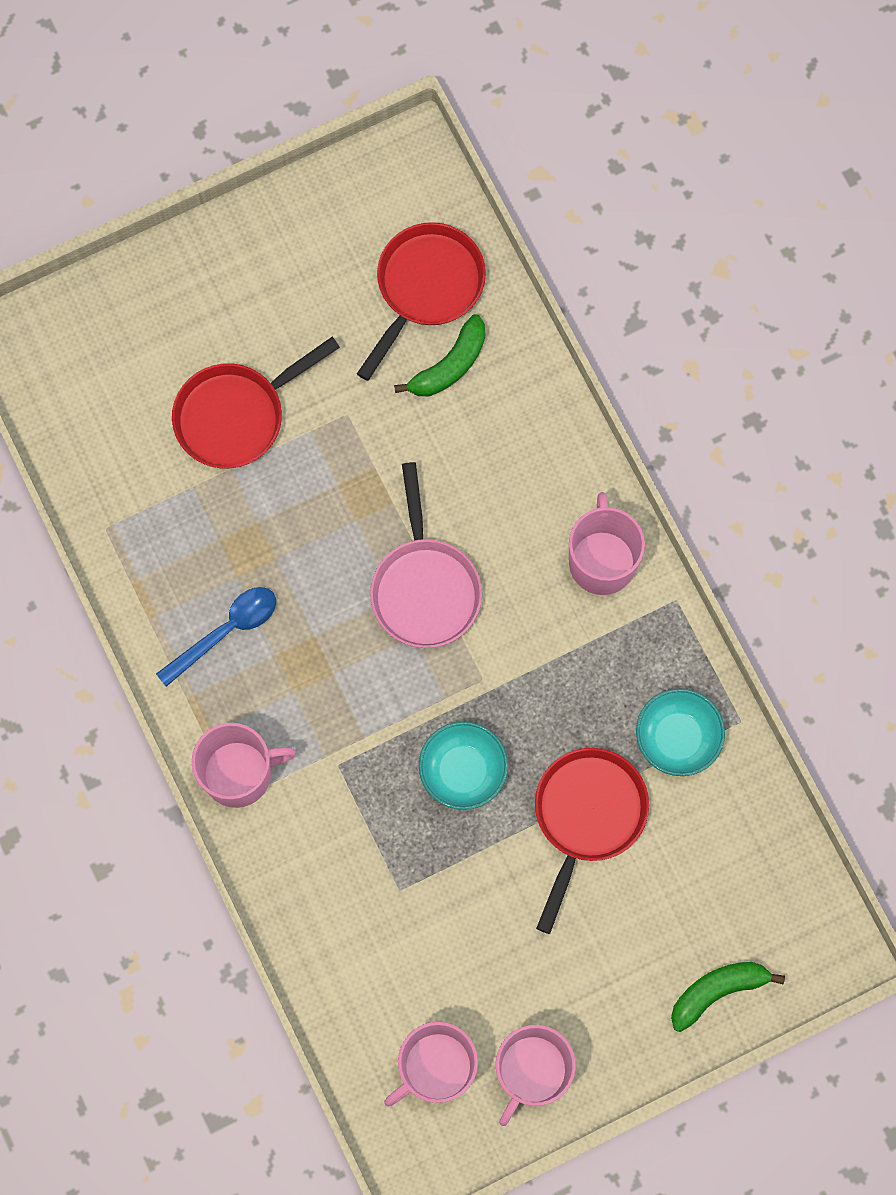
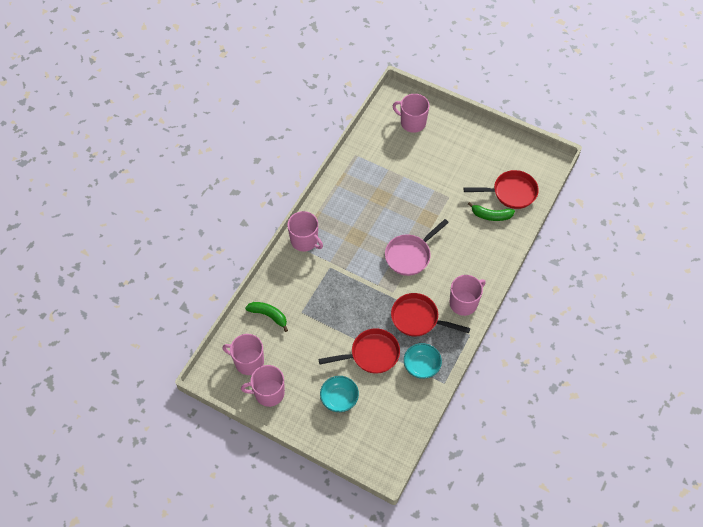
camera: 55 degrees right, 15 degrees down
(113, 355) = (412, 122): none -> pink mug
(226, 631) = (348, 208): blue spoon -> none
(236, 416) = (421, 167): red pan -> red pan (418, 318)
(463, 771) = (357, 306): turquoise bowl -> turquoise bowl (339, 399)
(717, 991) = (341, 437): green banana -> green banana (268, 315)

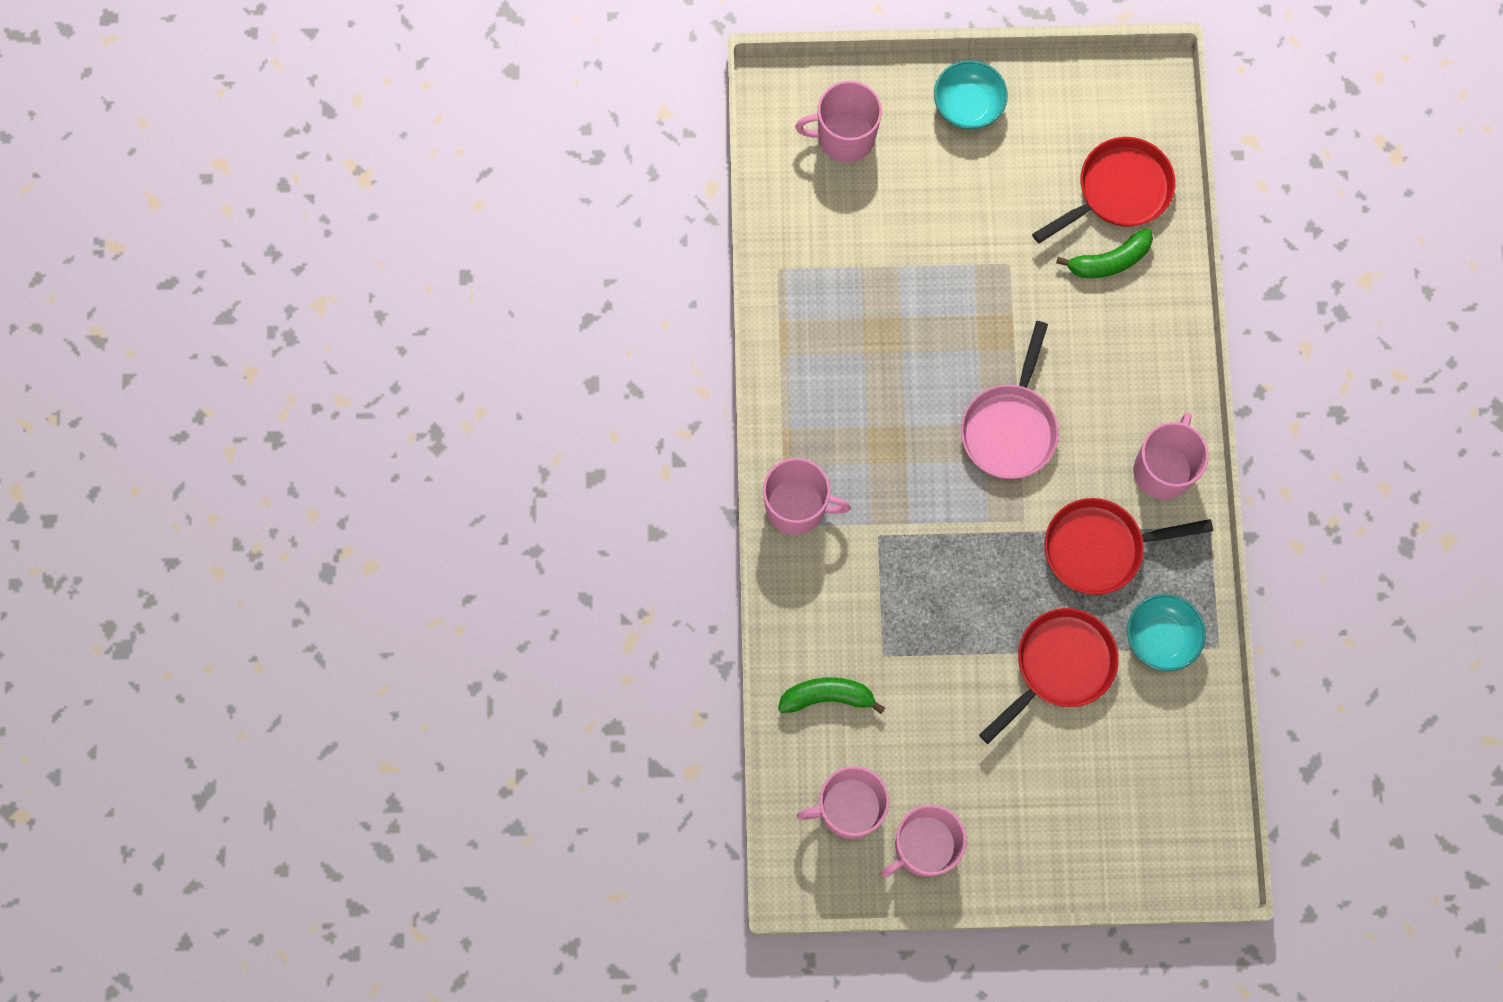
camera: 30 degrees left, 15 degrees up
(339, 399) = (1055, 784): turquoise bowl -> turquoise bowl (968, 105)

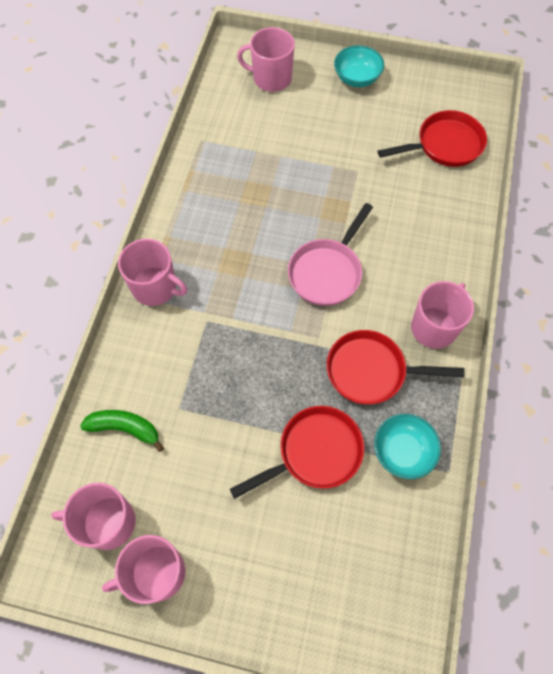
camera: 15 degrees right, 10 degrees down
(1109, 261) = (428, 184): green banana -> none

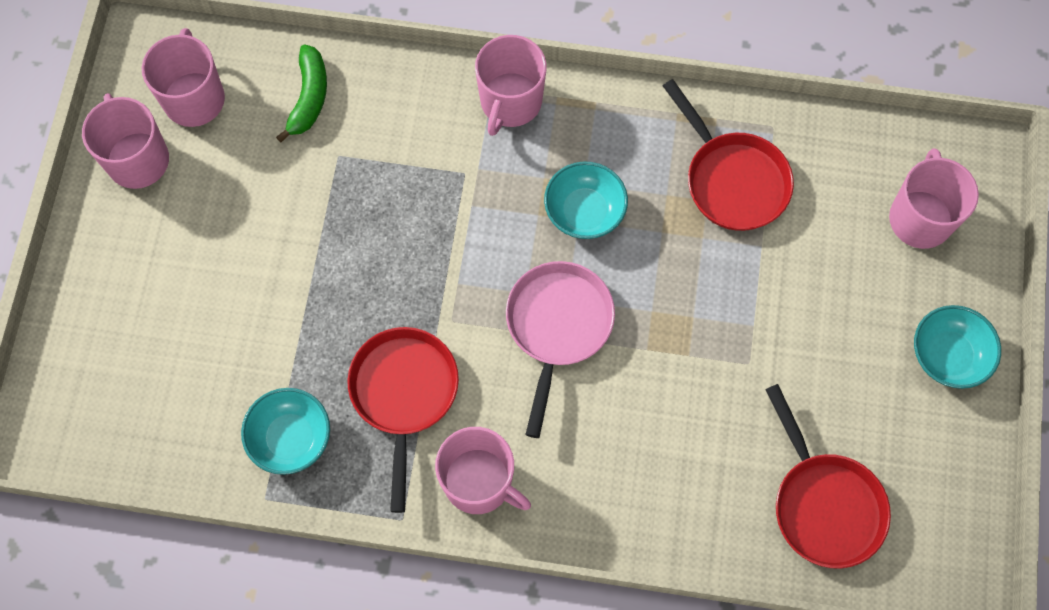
camera: 85 degrees right, 5 degrees up
(246, 249) = (584, 211): none -> turquoise bowl
(315, 452) = (285, 325): red pan -> red pan (732, 180)
(327, 272) = (557, 327): pink pan -> pink pan turned 75 degrees clockwise

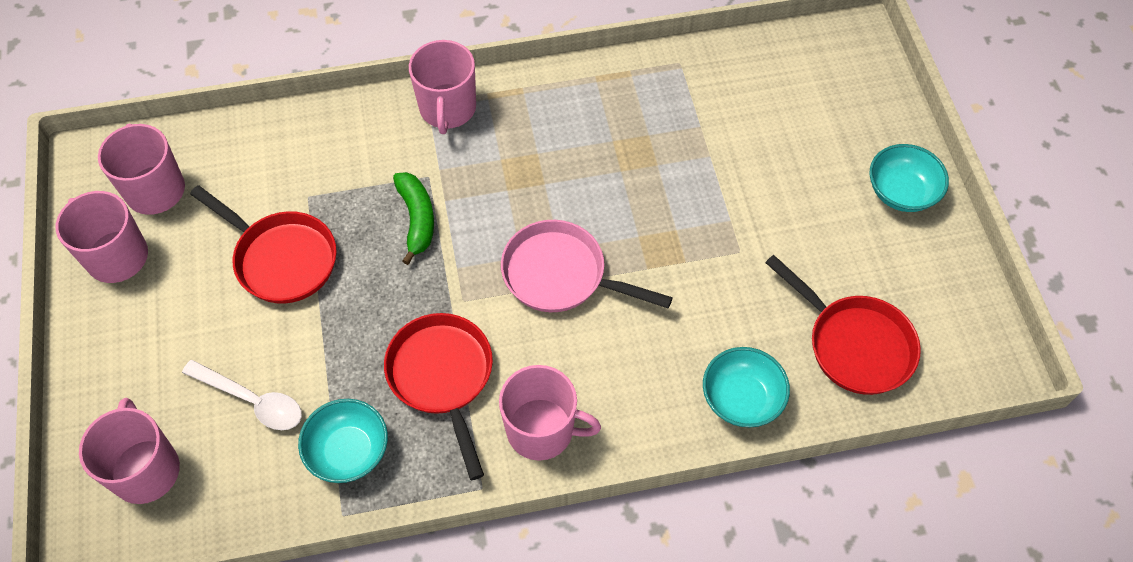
camera: 20 degrees left, 10 degrees down
(218, 355) = (252, 400): none -> white spoon
(309, 97) = (263, 157): green banana -> green banana (417, 219)
(557, 327) = (561, 275): pink pan -> pink pan turned 60 degrees counterclockwise
(584, 211) = (547, 175): turquoise bowl -> turquoise bowl (741, 399)
(732, 180) = (663, 113): red pan -> red pan (281, 259)
(920, 218) = (830, 95): pink mug -> pink mug (146, 469)

